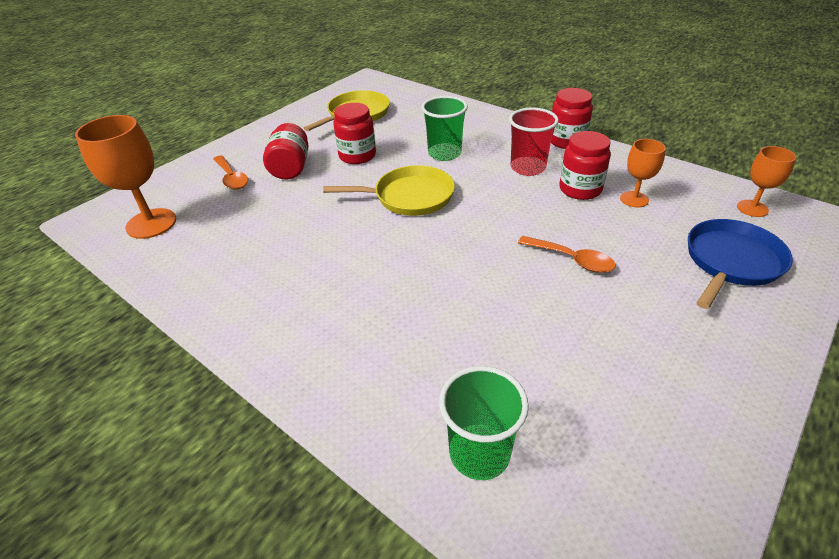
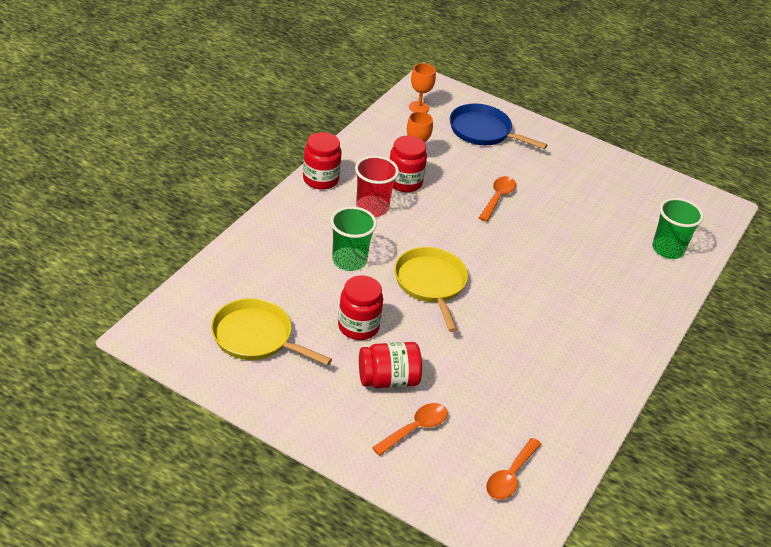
camera: 105 degrees left, 0 degrees up
(151, 223) = (510, 476): orange goblet -> orange spoon

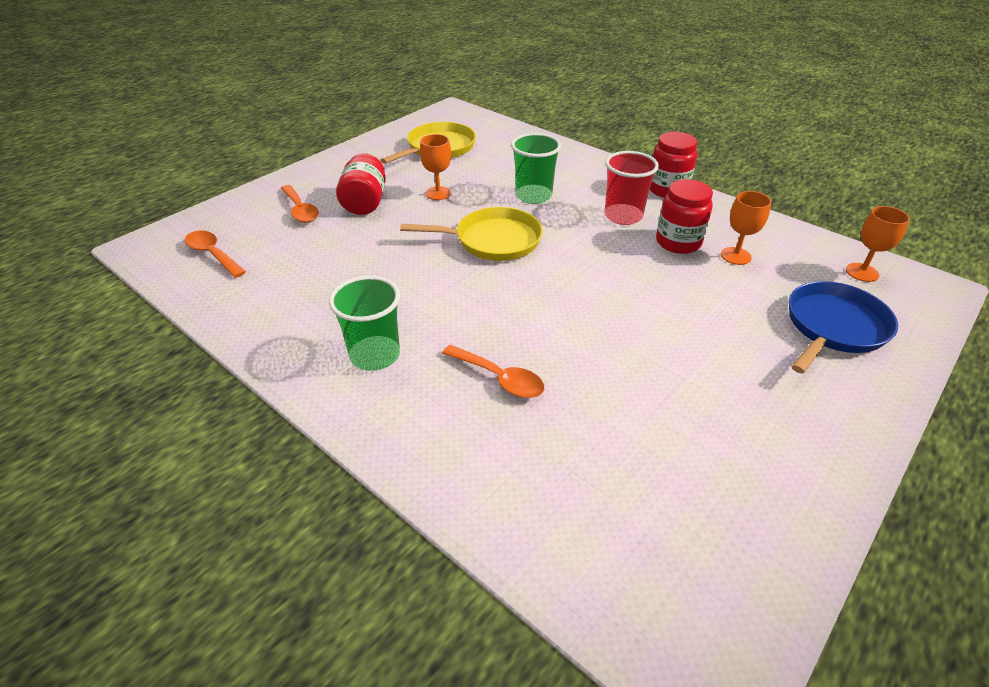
camera: 105 degrees right, 0 degrees up
(358, 326) = (438, 193): red jar -> orange goblet
(498, 198) = (664, 316): orange spoon -> orange spoon (499, 378)
(667, 249) = (554, 507): green cup -> green cup (375, 355)

